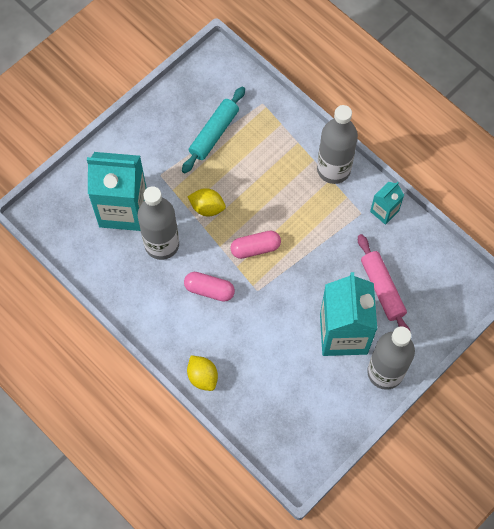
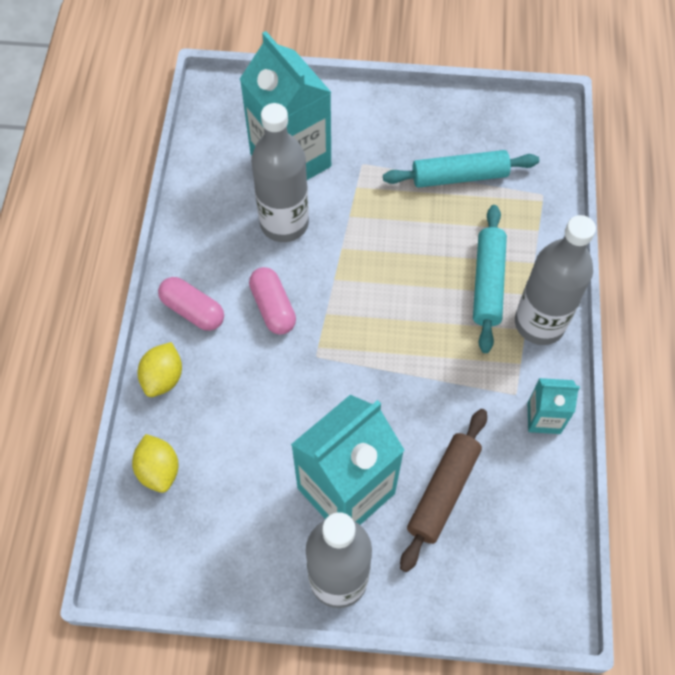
camera: 50 degrees right, 5 degrees down
(207, 207) = (367, 234): yellow lemon -> yellow lemon (159, 470)
(255, 248) = (365, 316): pink capsule -> pink capsule (193, 310)
(289, 174) = (487, 283): none -> turquoise rolling pin
(382, 289) = (443, 492): pink rolling pin -> brown rolling pin

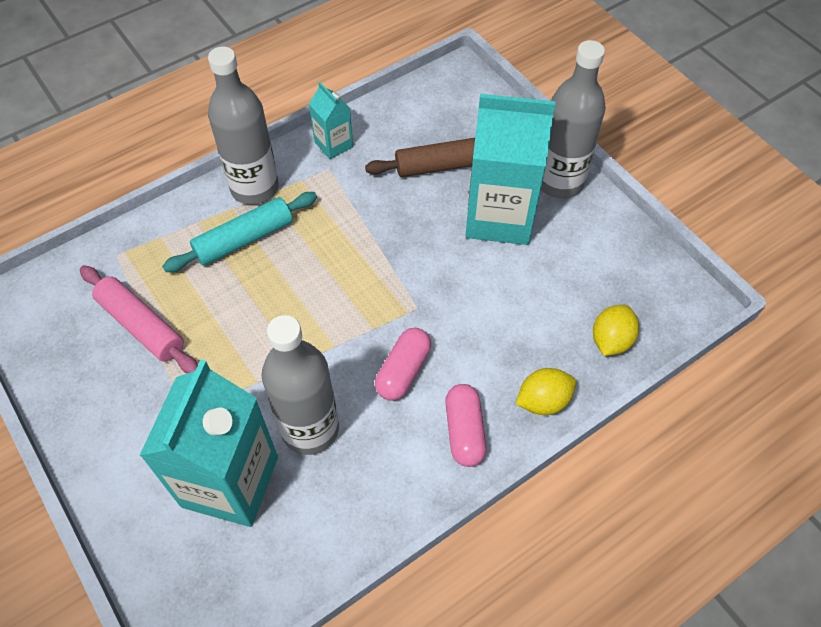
camera: 130 degrees left, 5 degrees down
(459, 176) = (142, 325): turquoise rolling pin -> pink rolling pin

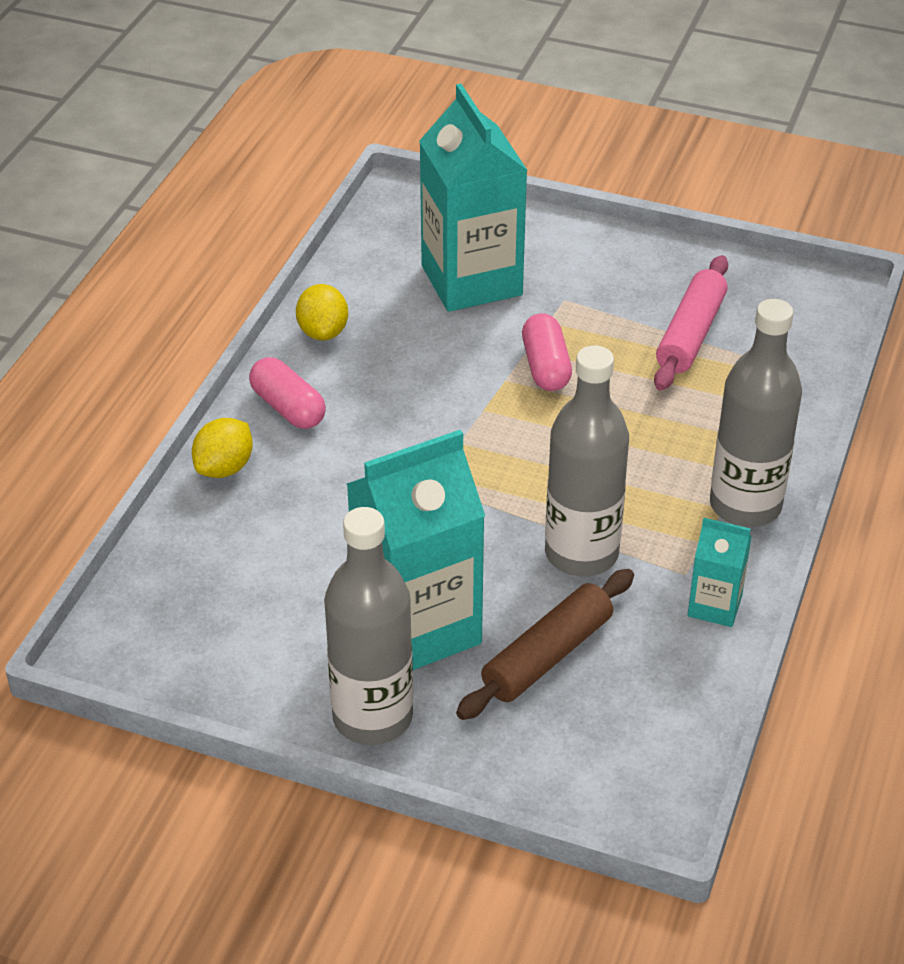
camera: 145 degrees right, 15 degrees down
(142, 325) = (691, 334): pink rolling pin -> pink rolling pin turned 75 degrees counterclockwise
(244, 239) = (689, 450): turquoise rolling pin -> none
(310, 429) = (439, 342): grey bottle -> grey bottle (581, 553)
(403, 371) = (392, 423): pink capsule -> pink capsule (546, 367)
(611, 340) = (183, 558): yellow lemon -> yellow lemon (323, 332)

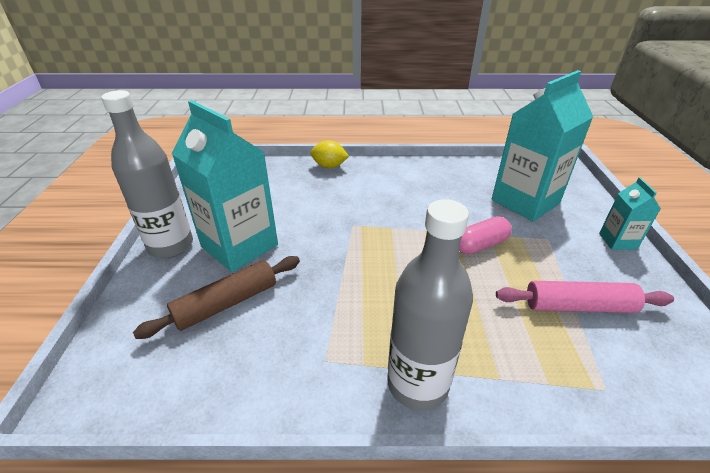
camera: 70 degrees right, 5 degrees down
(288, 408) = (379, 172): pink capsule -> none
(323, 332) = (439, 169): yellow lemon -> none
(547, 656) = (227, 303): brown rolling pin -> brown rolling pin turned 60 degrees counterclockwise
(581, 553) = (323, 298): grey bottle -> none
(714, 606) = (297, 387): turquoise carton -> turquoise carton (617, 241)

